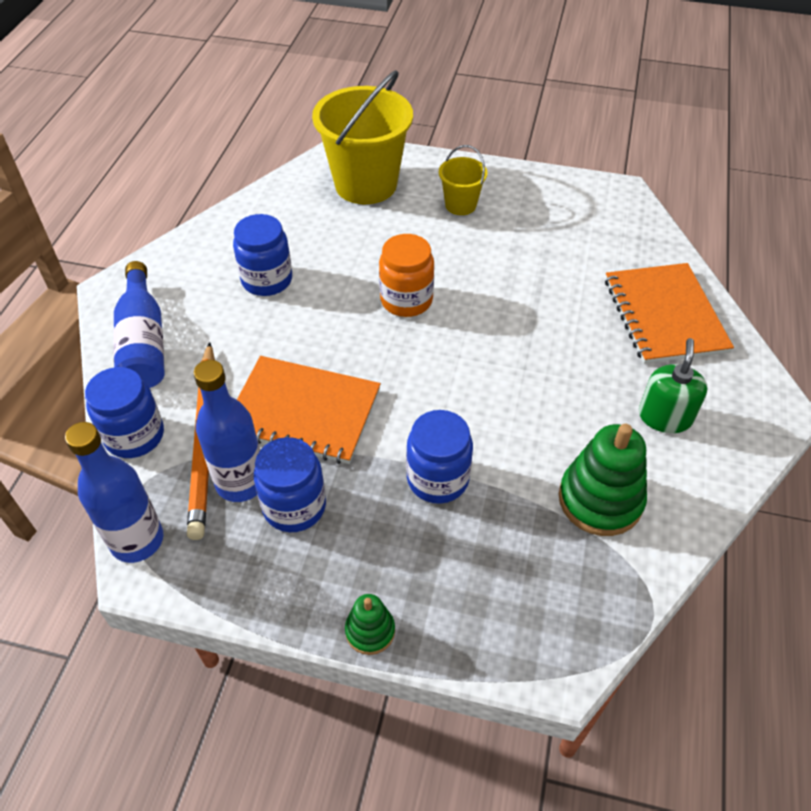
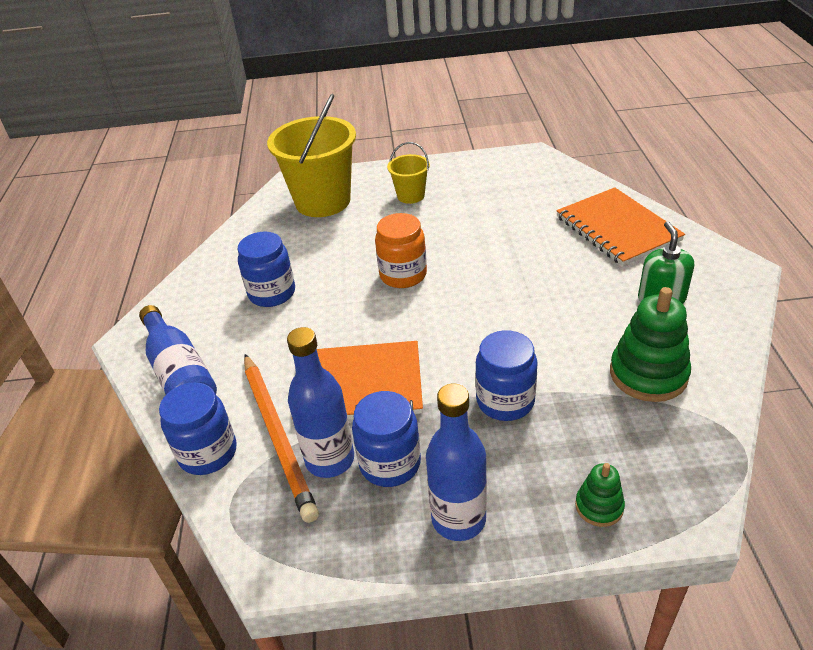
camera: 15 degrees left, 10 degrees down
(137, 540) = (253, 542): blue bottle -> blue bottle (458, 519)
(370, 631) = (514, 544): green stacking toy -> green stacking toy (599, 506)

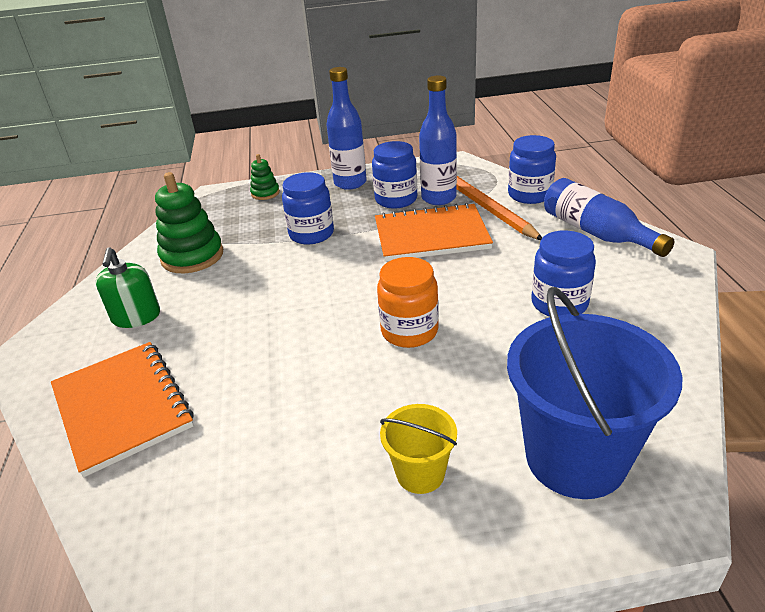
camera: 175 degrees right, 5 degrees down
(323, 201) = (575, 457): yellow bucket -> blue bucket

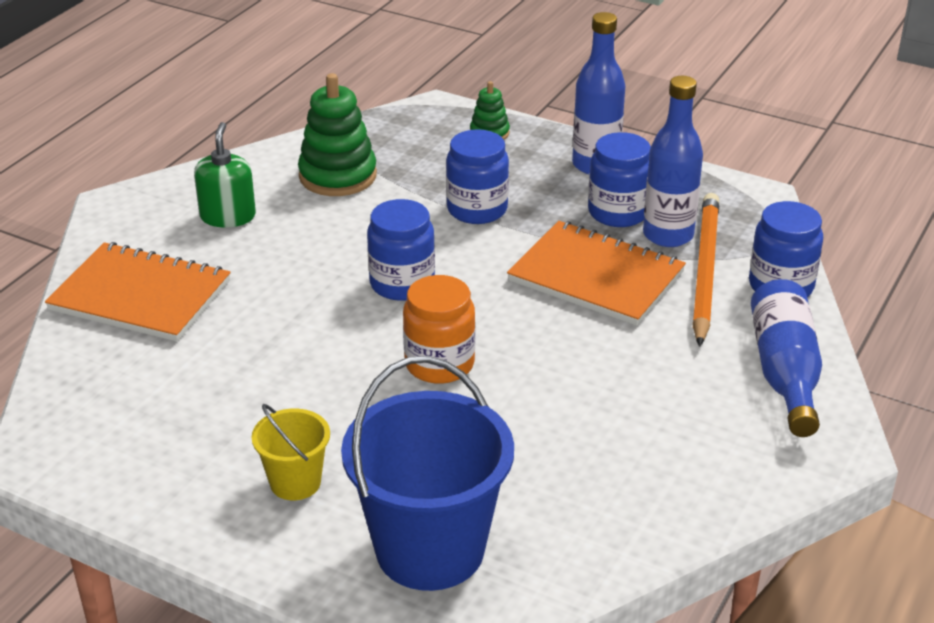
camera: 35 degrees right, 0 degrees up
(122, 407) = (140, 296): orange notebook -> orange notebook turned 75 degrees counterclockwise
(136, 317) = (228, 216): green soap dispenser -> green soap dispenser turned 150 degrees clockwise
(559, 303) = (619, 421): blue jar -> blue jar (402, 283)

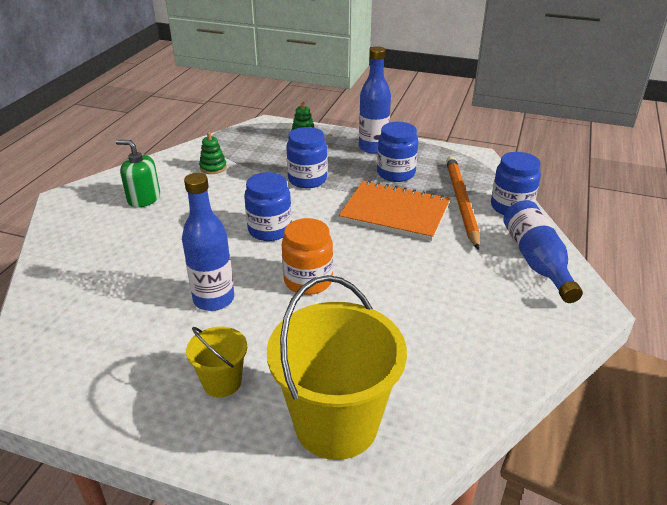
camera: 10 degrees left, 0 degrees up
(140, 296) = (88, 256): orange notebook -> none
(228, 216) = (144, 198): green soap dispenser -> green soap dispenser turned 60 degrees counterclockwise
(338, 176) = (213, 167): green stacking toy -> green stacking toy, size x0.53
(430, 549) = (336, 423): blue bucket -> yellow bucket
(668, 235) = (431, 184): blue bottle -> blue bottle (214, 299)

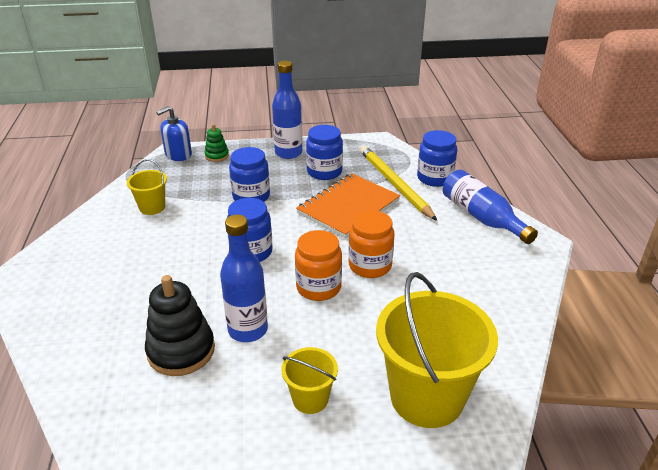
camera: 25 degrees left, 0 degrees up
(144, 198) = (104, 256): green soap dispenser -> none
(144, 298) = (181, 350): none -> black stacking toy
(213, 167) = (152, 207): green stacking toy -> yellow bucket
(269, 127) = (178, 154): none -> blue soap dispenser
(374, 275) = (370, 265): none -> orange jar
(395, 213) = (348, 207): orange notebook -> orange notebook turned 45 degrees counterclockwise
(461, 202) = (394, 184): orange pencil -> yellow pencil

